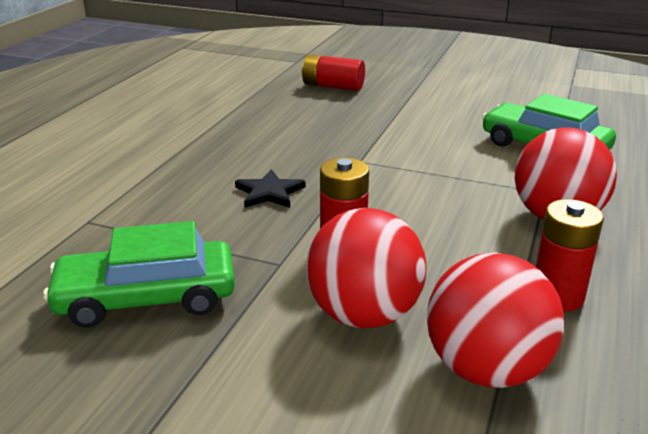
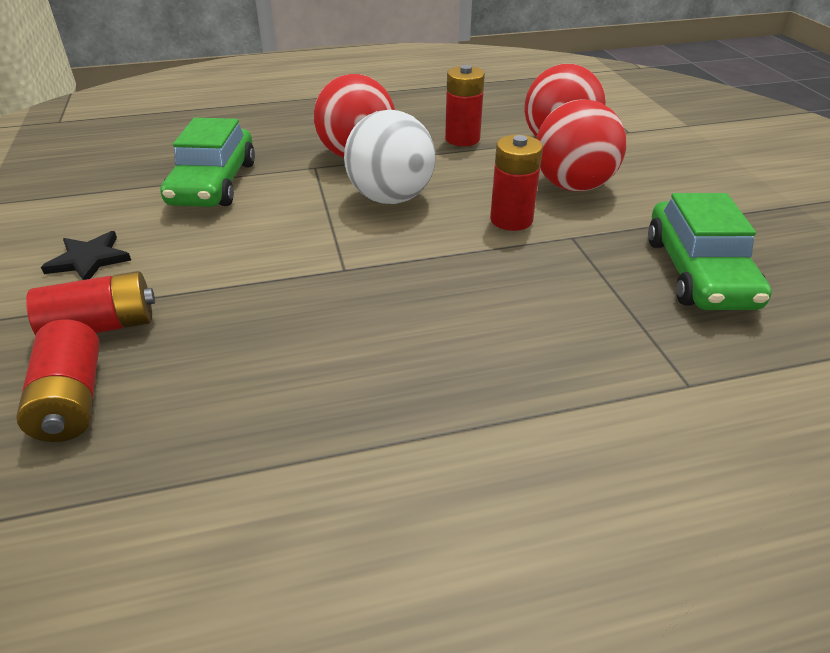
camera: 125 degrees left, 10 degrees up
(147, 298) = (698, 272): green car -> green car turned 45 degrees clockwise
(269, 192) = (478, 293): black star -> black star (89, 259)
(385, 96) = (101, 326): none -> red battery
(445, 206) = (390, 198): none -> white ball

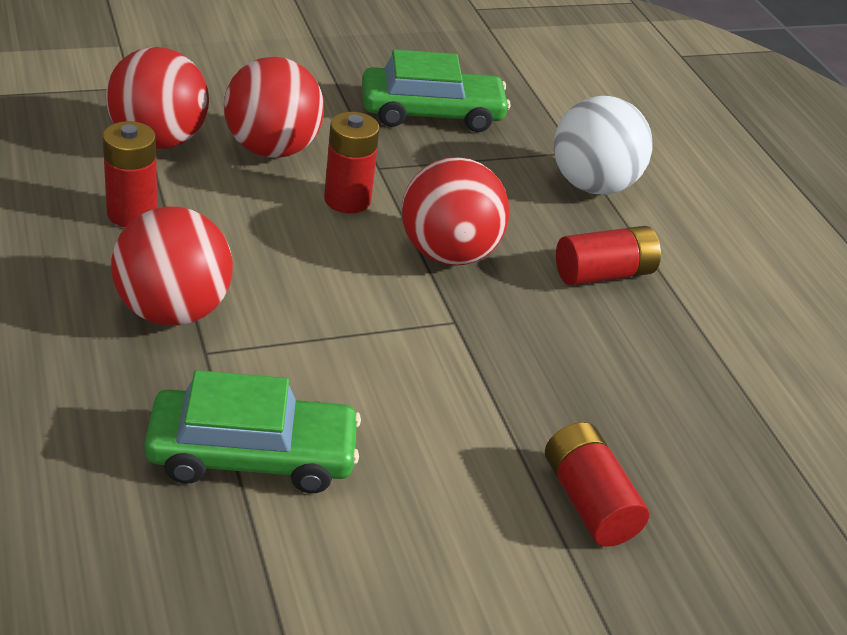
camera: 100 degrees left, 0 degrees up
(71, 400) = (695, 496): red battery -> red battery (603, 273)
(89, 259) = (464, 550): black star -> none
(390, 198) = (298, 283): white ball -> white ball (592, 185)
(443, 270) = (448, 253): none -> red ball

